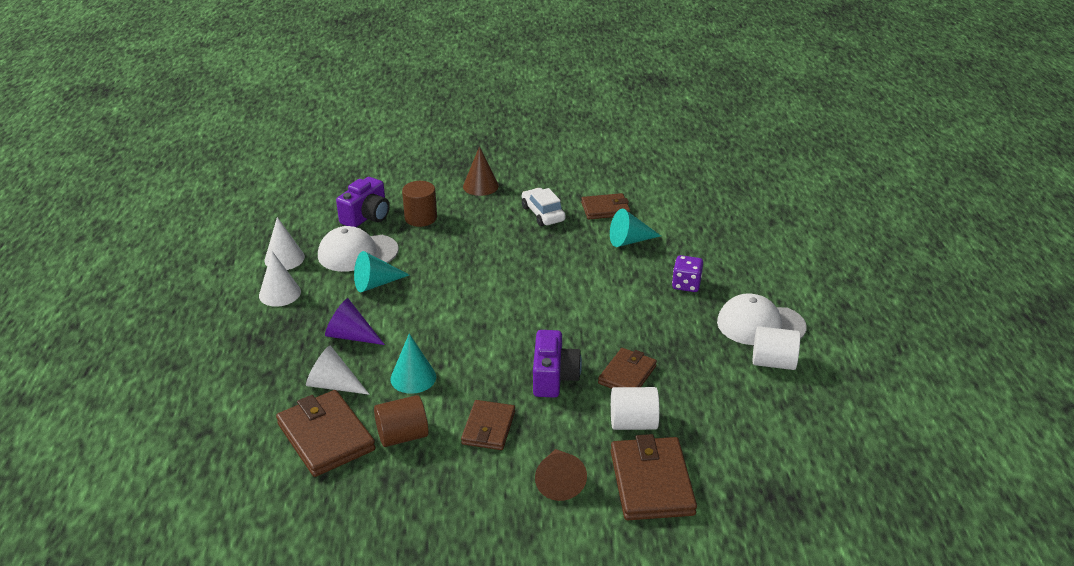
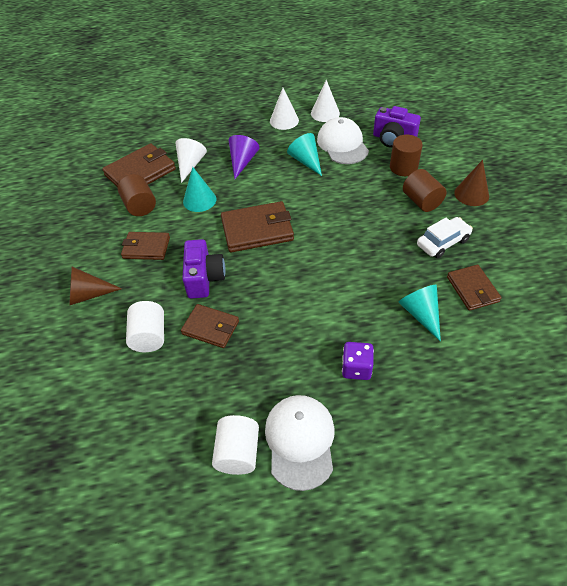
camera: 85 degrees right, 15 degrees up
(480, 216) = (421, 201): none -> brown cylinder
(553, 377) = (204, 278): purple camera -> purple camera turned 90 degrees counterclockwise
(651, 482) = (80, 353): brown wallet -> brown wallet (257, 230)

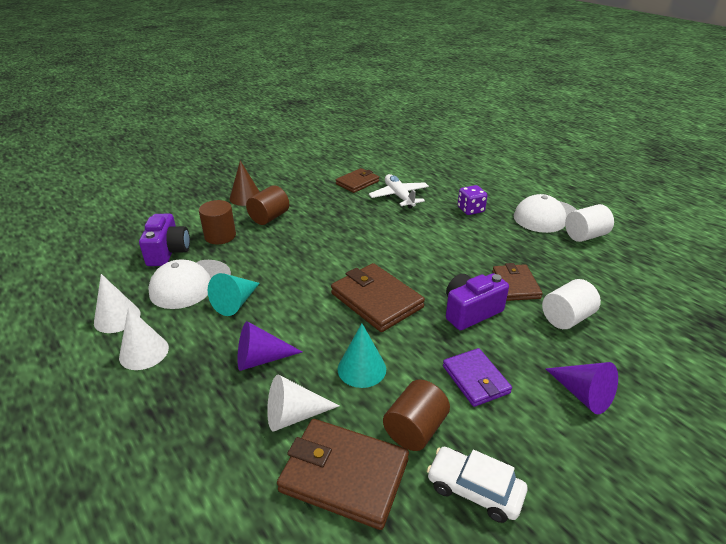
camera: 120 degrees left, 15 degrees down
(88, 295) = (582, 394): brown cone -> purple cone
(146, 248) = (475, 379): brown wallet -> purple wallet
(421, 314) = (399, 196): turquoise cone -> white plane
(442, 242) = (316, 200): white car -> white car (474, 490)

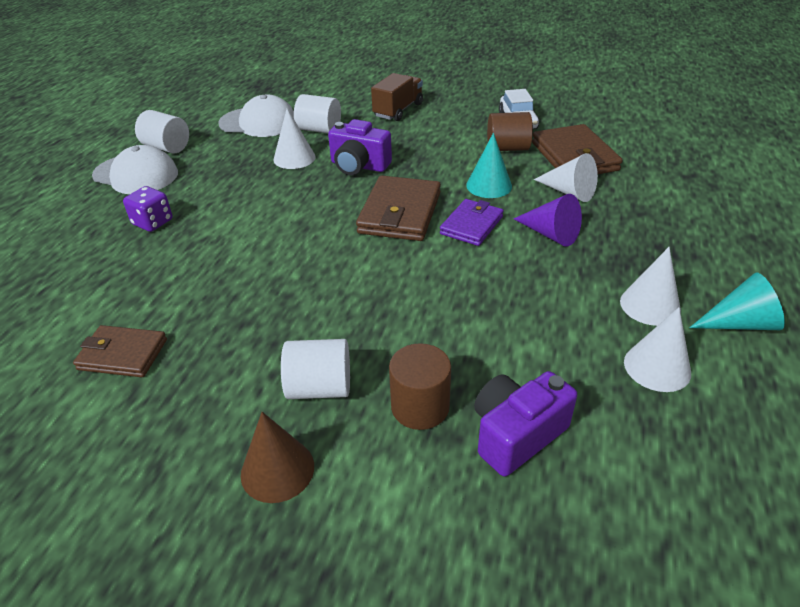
camera: 125 degrees left, 5 degrees up
(190, 284) = (537, 353): white cap -> white cap (258, 122)
(236, 302) = (514, 294): turquoise cone -> turquoise cone (739, 323)
(269, 217) = (319, 387): brown cylinder -> white cylinder
(399, 196) = (149, 290): white plane -> none
(475, 379) = (434, 143): purple wallet -> purple wallet (471, 225)
(515, 285) = (294, 158): brown wallet -> white cone
(582, 394) = (398, 110): purple cone -> brown truck

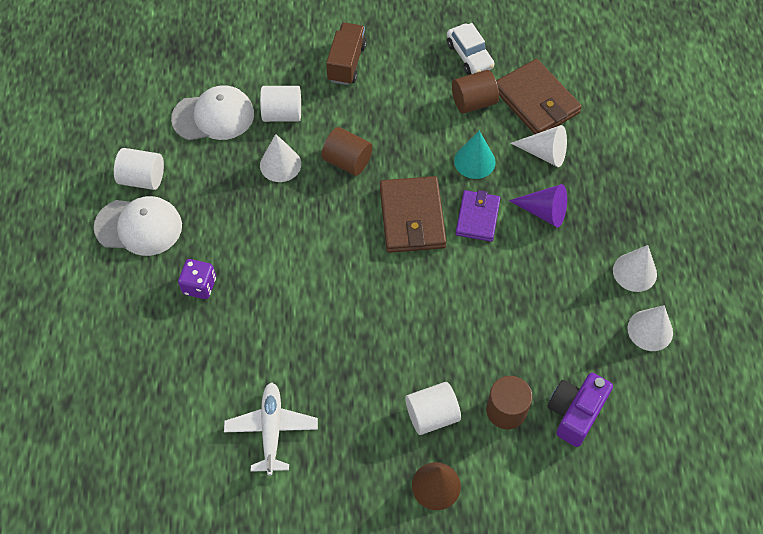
camera: 20 degrees left, 20 degrees up
(123, 354) = (271, 430): brown wallet -> white plane
(359, 166) = (347, 161): purple camera -> brown cylinder
(739, 323) = (697, 273): turquoise cone -> none

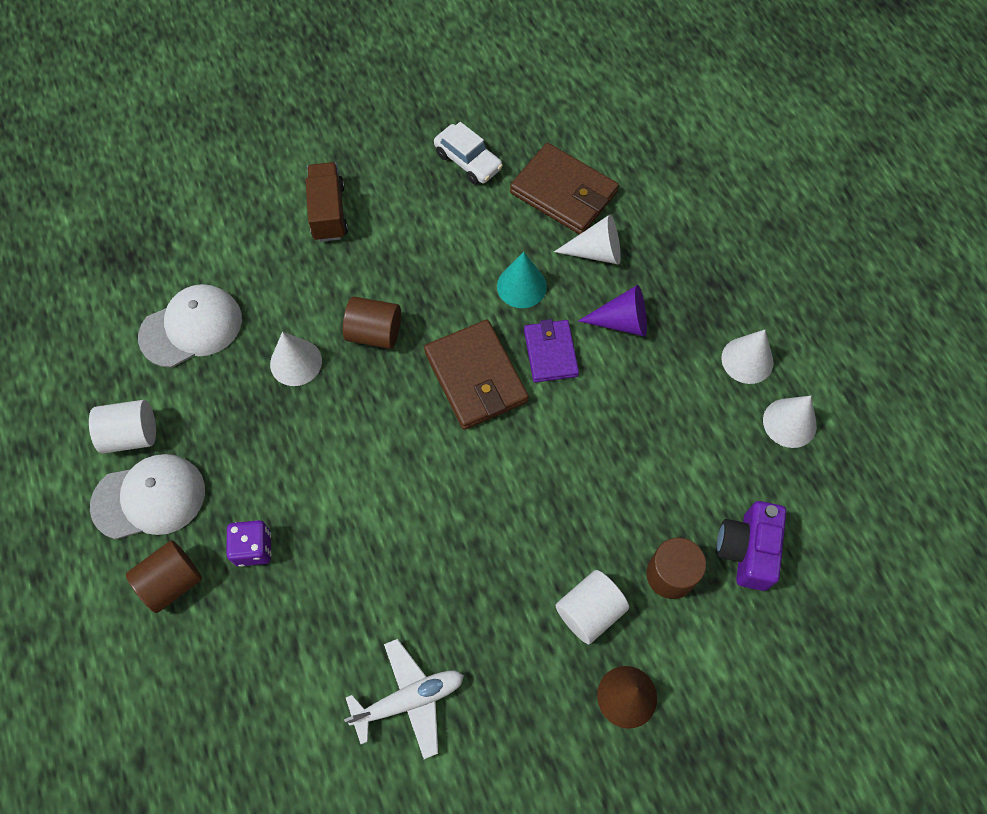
camera: 20 degrees left, 5 degrees up
(271, 430) = (409, 699): white plane -> white plane turned 90 degrees clockwise
(282, 114) = (275, 299): white cylinder -> none
(473, 102) = (494, 215): brown cylinder -> brown cylinder (172, 581)

